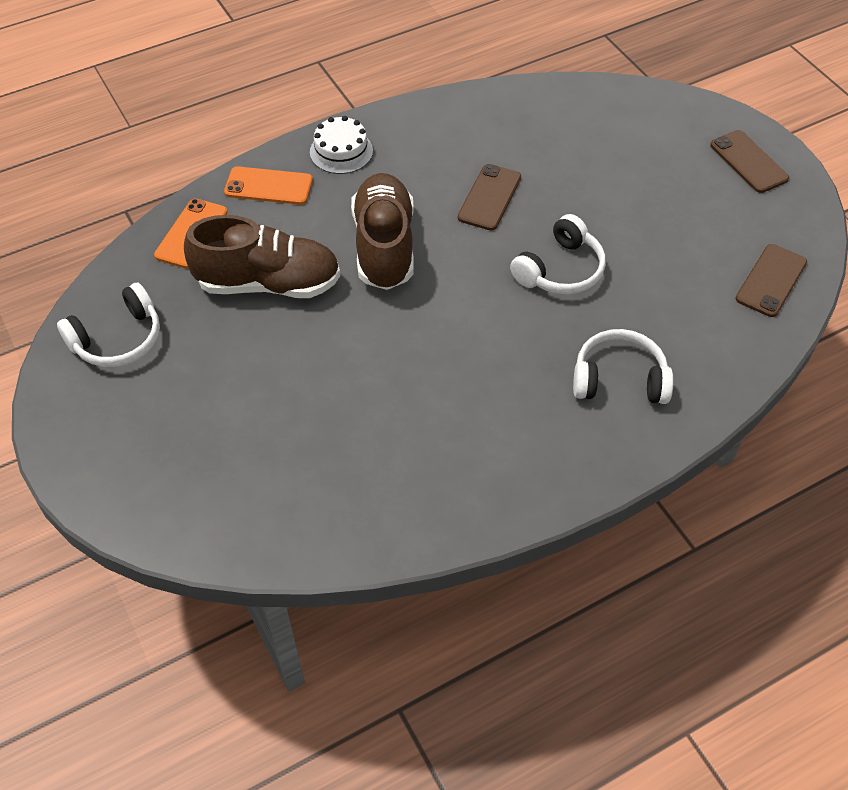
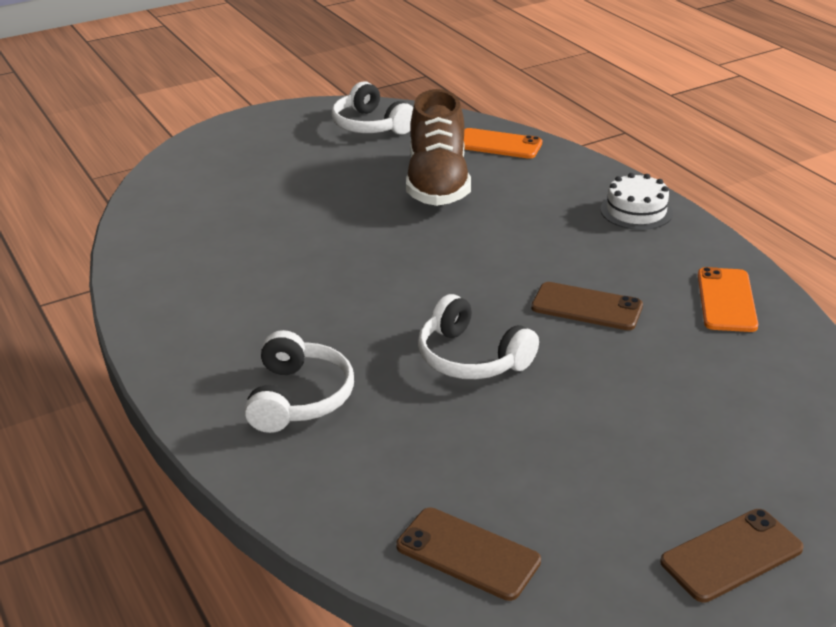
camera: 90 degrees right, 20 degrees down
(268, 186) = (571, 175): orange phone -> orange phone (726, 300)
(384, 246) = (495, 241): brown shoe -> none

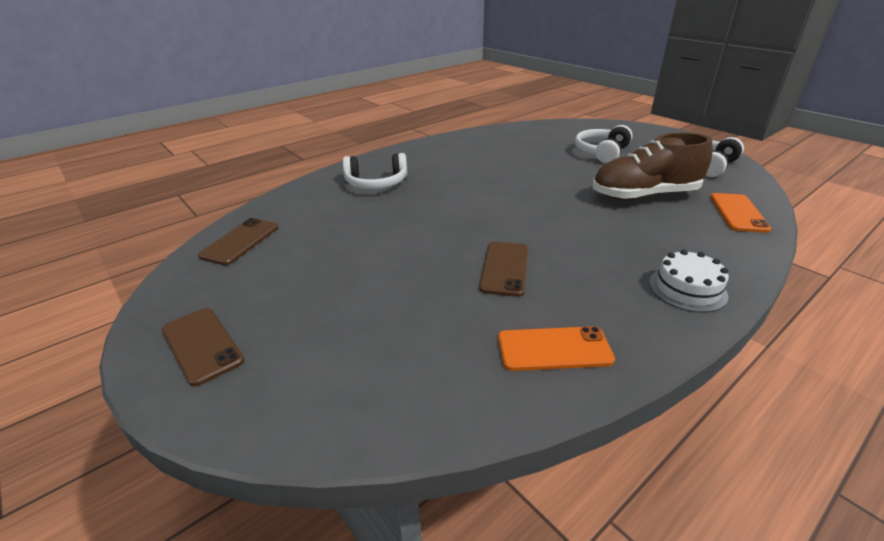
camera: 80 degrees right, 0 degrees up
(471, 358) = (424, 227): white headphones -> white headphones (601, 152)

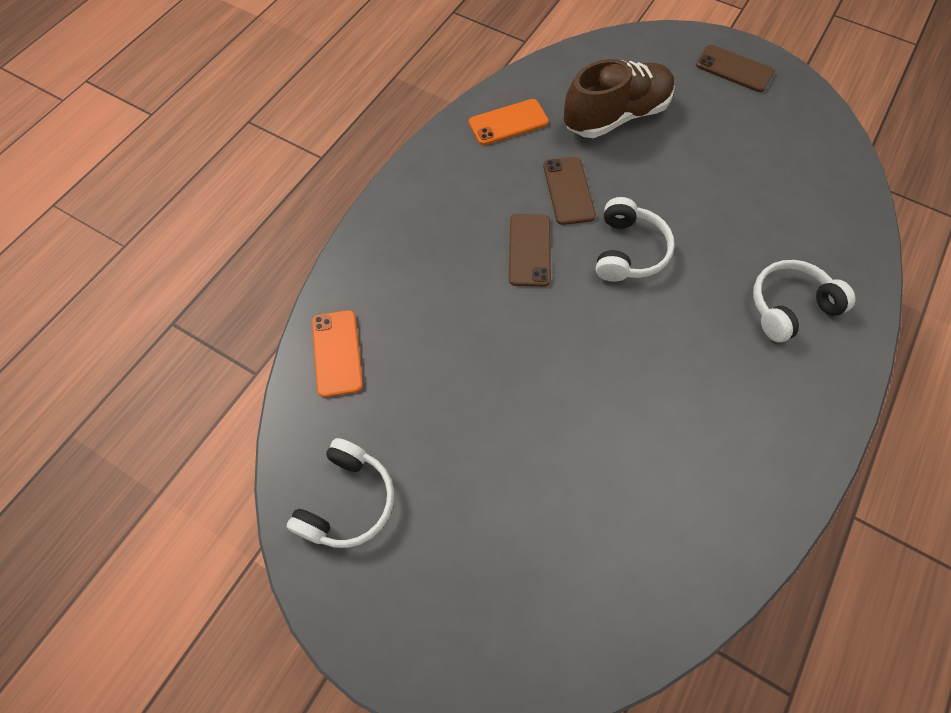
camera: 160 degrees right, 30 degrees up
(240, 241) = (826, 163): brown phone -> brown phone (529, 250)
(601, 152) = (513, 509): white headphones -> white headphones (628, 251)
(644, 195) = (445, 367): brown shoe -> brown shoe (615, 116)
(687, 289) = (412, 205): white cake -> none

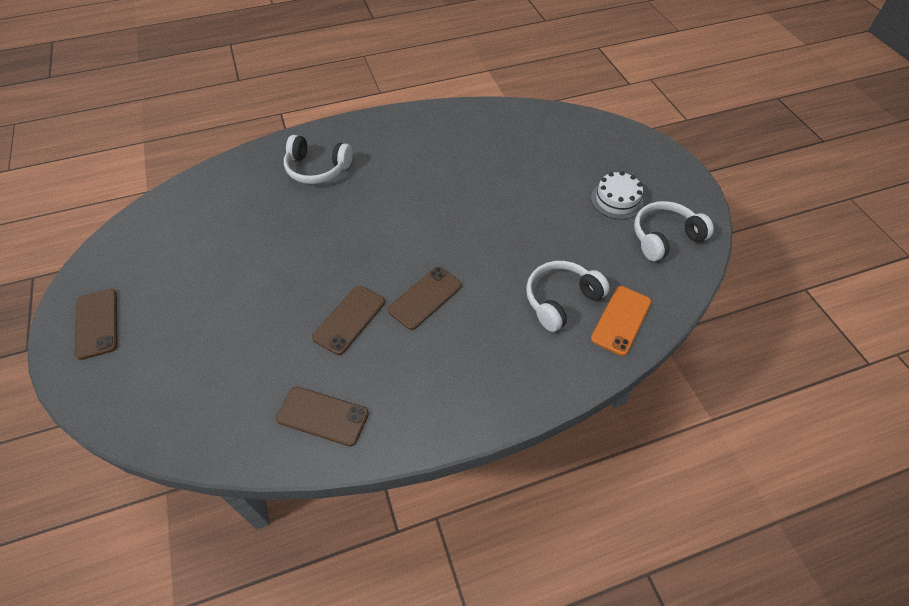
camera: 140 degrees left, 10 degrees down
(438, 522) = (616, 200): none -> white cake
(508, 122) = (322, 416): orange phone -> brown phone
(615, 116) = (237, 353): brown shoe -> none
(628, 251) = (362, 253): white headphones -> white headphones (560, 300)

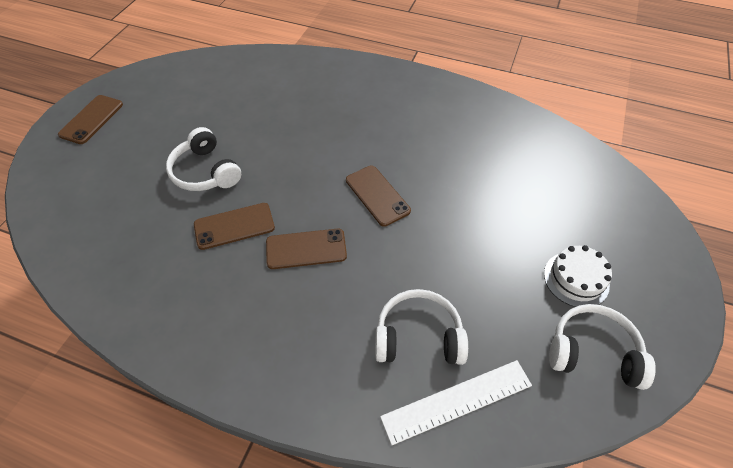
camera: 40 degrees right, 0 degrees up
(317, 169) = (334, 92): white headphones -> white headphones (205, 172)
(322, 416) = (140, 288): brown phone -> brown phone (377, 195)
(621, 320) = (457, 401): orange phone -> white ruler

